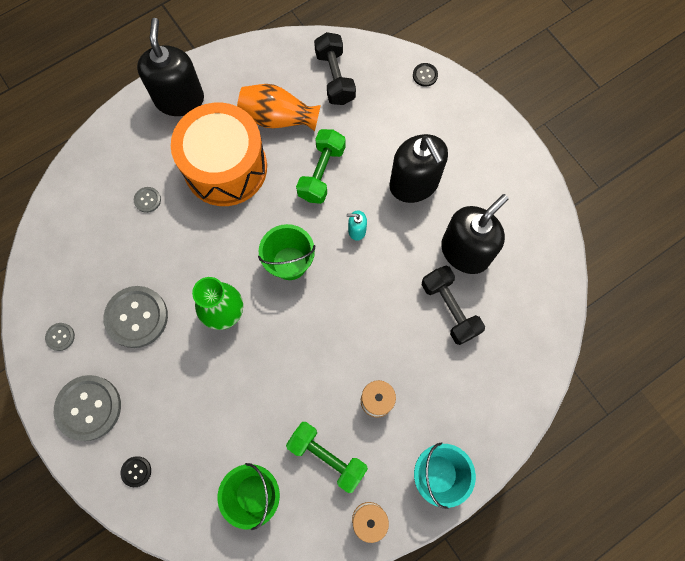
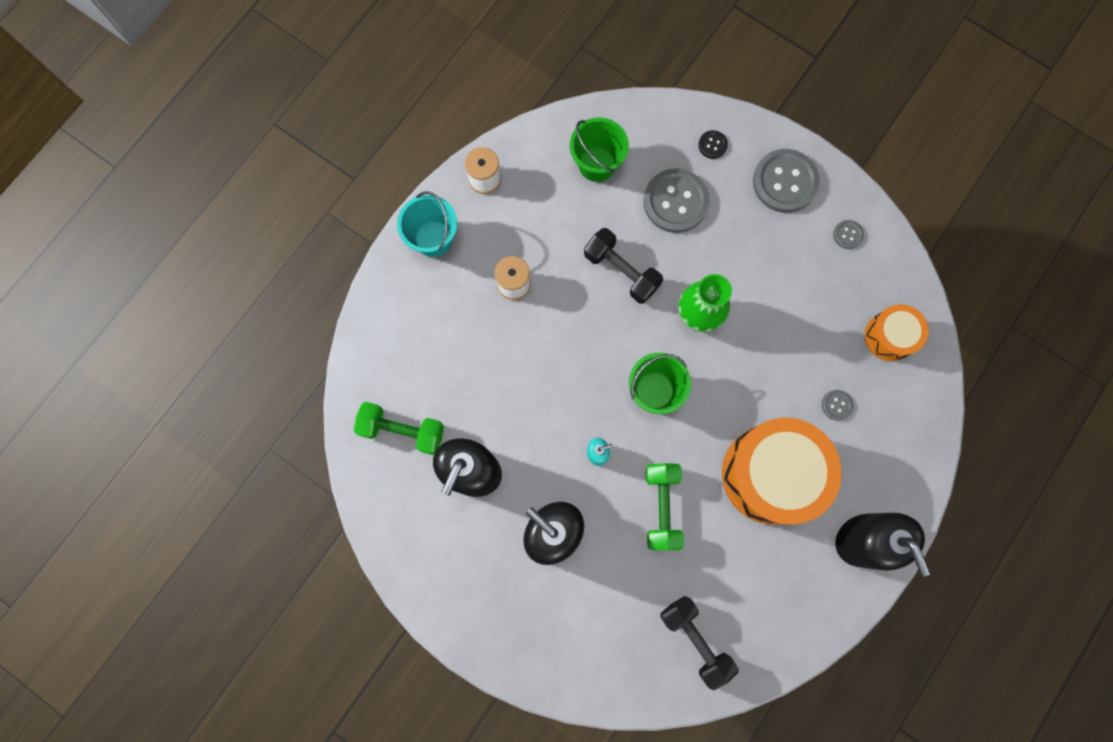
camera: 160 degrees right, 5 degrees up
(75, 238) = (889, 336): none -> orange drum
(137, 317) = (783, 279): grey button -> grey button (675, 202)
(278, 118) = (740, 559): orange vase -> none
(327, 457) = (542, 217): green dumbbell -> green dumbbell (402, 430)
(425, 75) = (588, 684): black button -> none
(449, 309) = (470, 401): black dumbbell -> black dumbbell (621, 271)

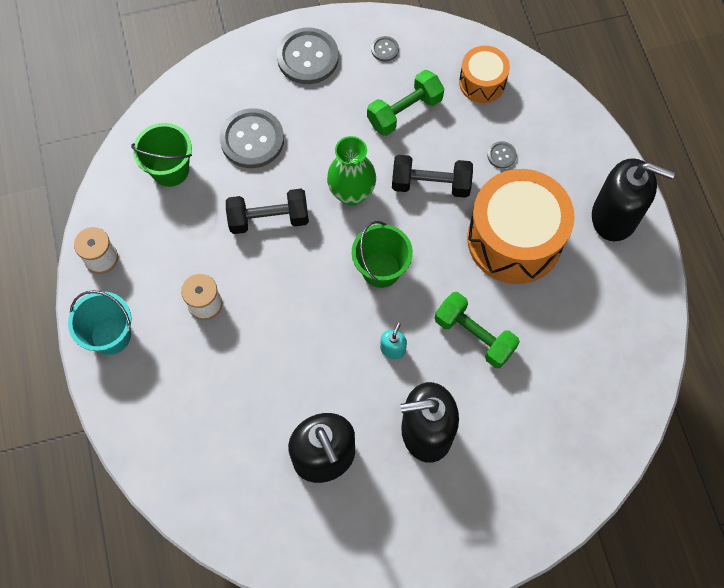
camera: 50 degrees left, 10 degrees down
(402, 430) = (243, 486): green dumbbell -> green dumbbell (404, 111)
(695, 639) = (594, 392): black dumbbell -> black dumbbell (431, 184)
(712, 145) = (234, 81): black button -> none

